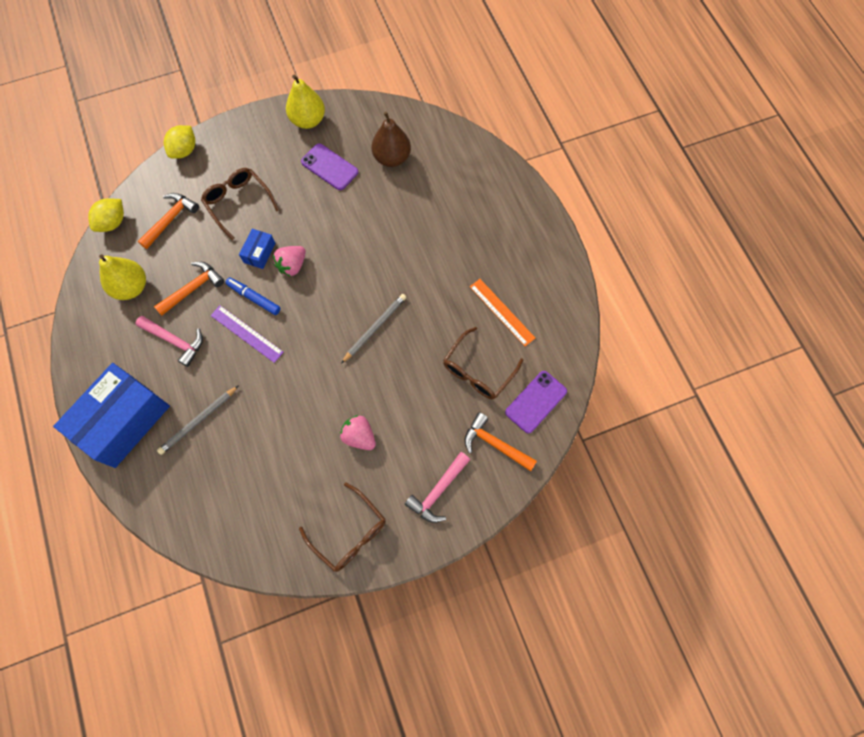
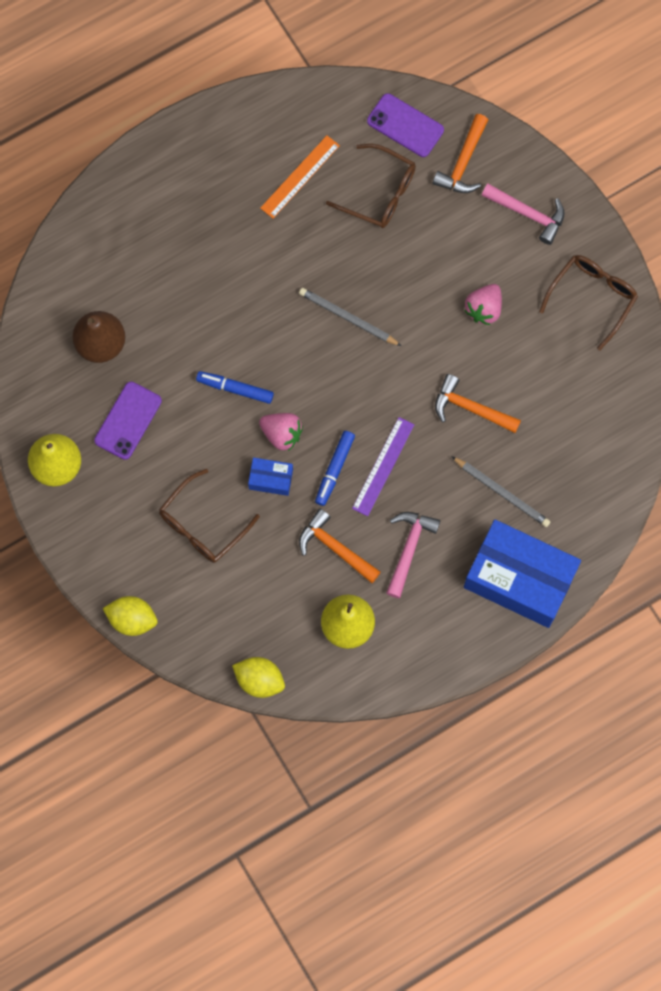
camera: 100 degrees left, 5 degrees up
(170, 219) = (242, 606): orange hammer -> orange hammer (471, 408)
(336, 239) = (235, 389): none -> blue marker

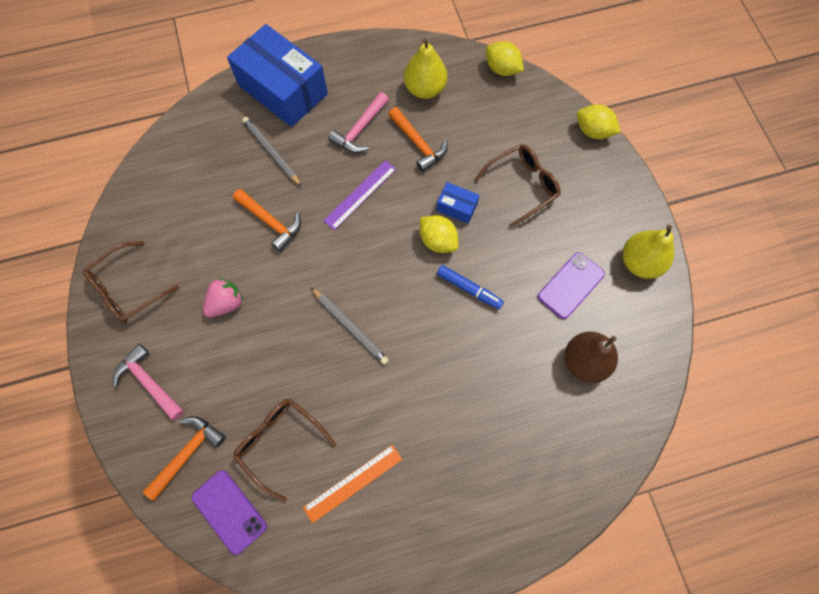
camera: 165 degrees left, 5 degrees down
(282, 434) = (438, 241): pink strawberry -> yellow lemon
(334, 469) = (401, 202): blue marker -> none

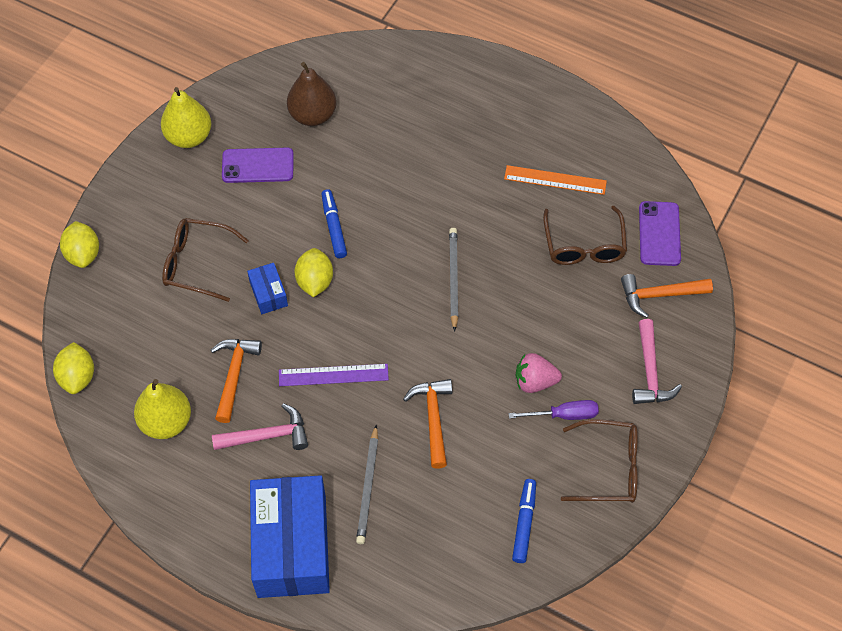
camera: 135 degrees left, 10 degrees down
(156, 210) = (524, 523): none -> blue marker
(187, 298) = (564, 415): none -> purple screwdriver

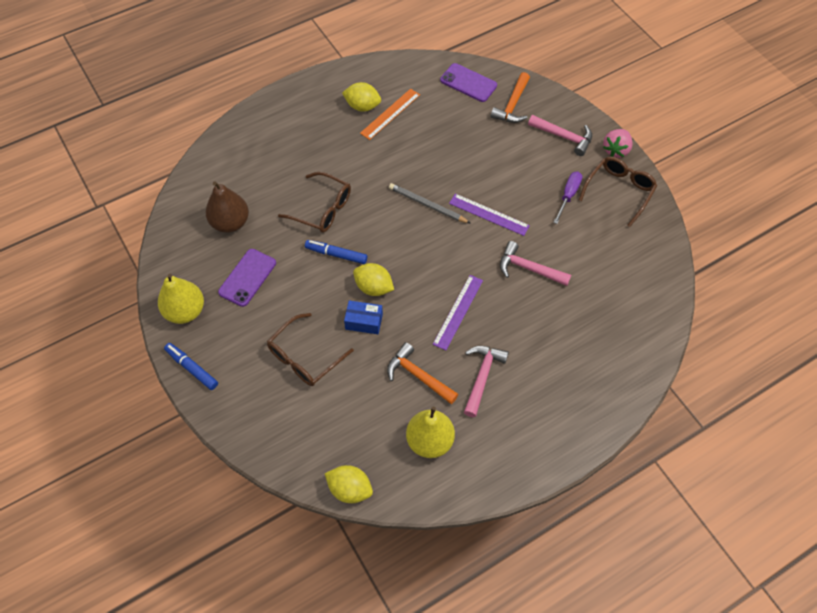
camera: 60 degrees left, 0 degrees up
(83, 254) = (238, 435): yellow lemon -> yellow lemon (362, 106)
(291, 546) = (579, 401): blue box -> none
(368, 487) = (559, 332): grey pencil -> none
(433, 419) = (529, 268): orange hammer -> pink hammer
(481, 345) = (489, 214): none -> purple ruler
(524, 523) = (634, 255): blue marker -> blue marker (192, 368)
(534, 381) = (534, 199): pink strawberry -> pink strawberry (616, 150)
(584, 245) = (450, 124): brown glasses -> brown glasses (322, 209)

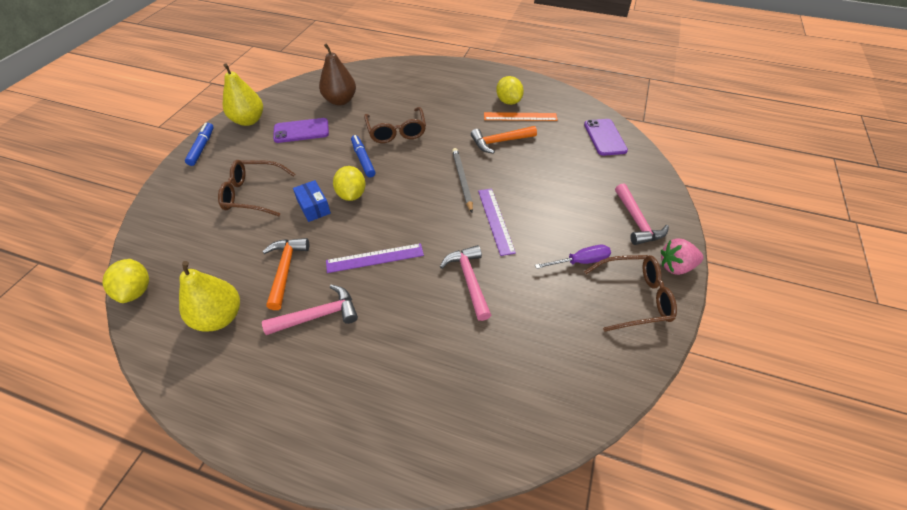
camera: 50 degrees right, 10 degrees down
(512, 105) = (621, 172): orange hammer -> orange hammer (500, 142)

